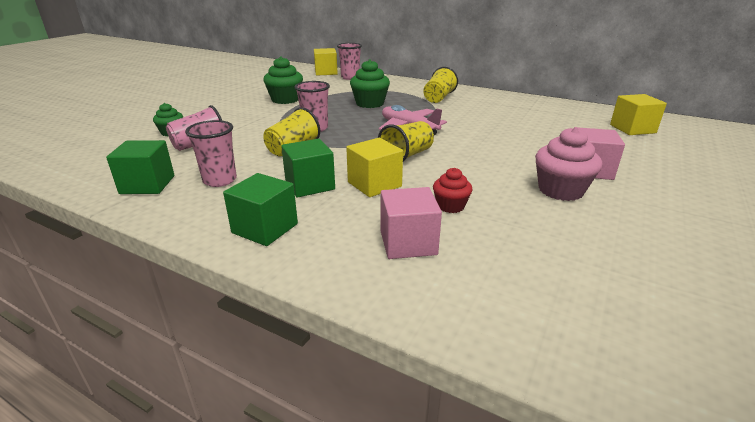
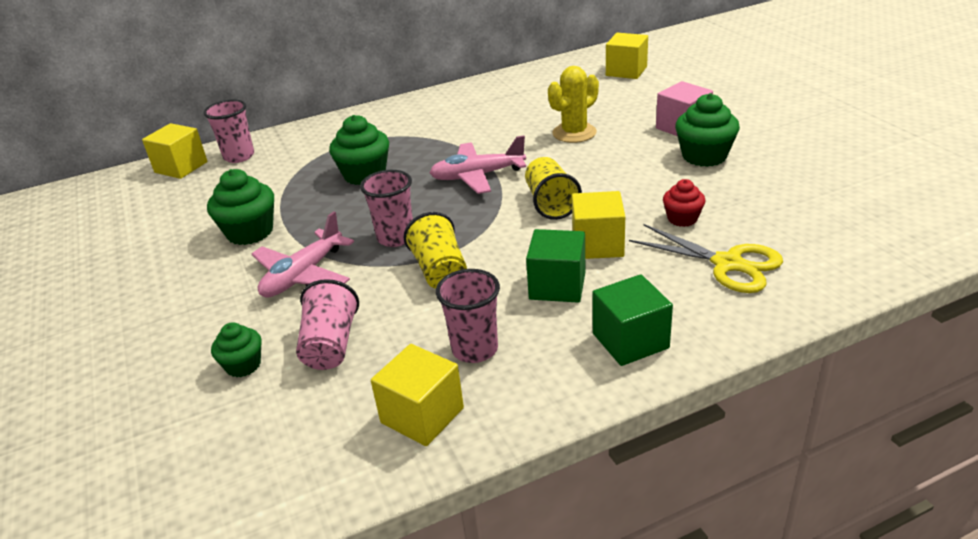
camera: 50 degrees left, 5 degrees up
(147, 185) = (422, 415): green cube -> yellow cube
(258, 120) = (303, 275): none -> pink plane
(408, 243) = (727, 264): pink cube -> yellow scissors
(438, 98) = (413, 126): yellow cup -> none
(509, 138) = (574, 133): none -> yellow cactus
(560, 190) = (704, 156): pink cupcake -> green cupcake

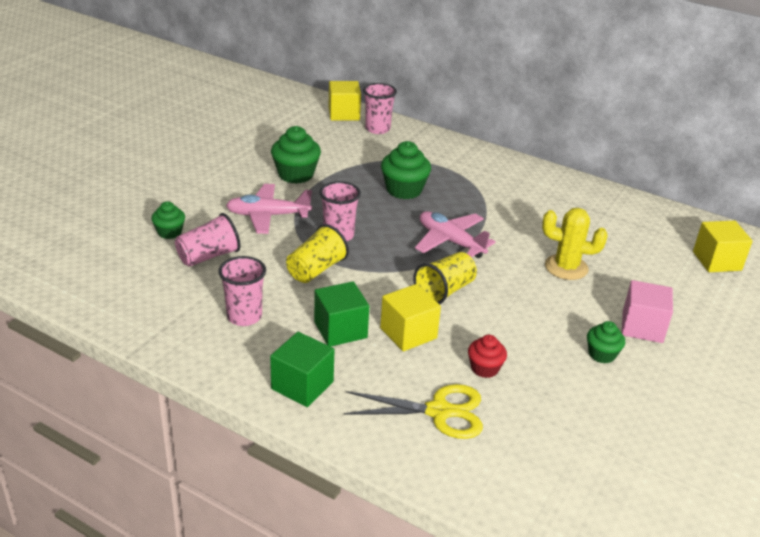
camera: 50 degrees right, 0 degrees up
(422, 415) = (170, 318): yellow cube -> none
(704, 156) = (601, 354): green cupcake -> green cupcake, size x0.60
(727, 264) = (439, 411): yellow scissors -> yellow scissors turned 90 degrees counterclockwise

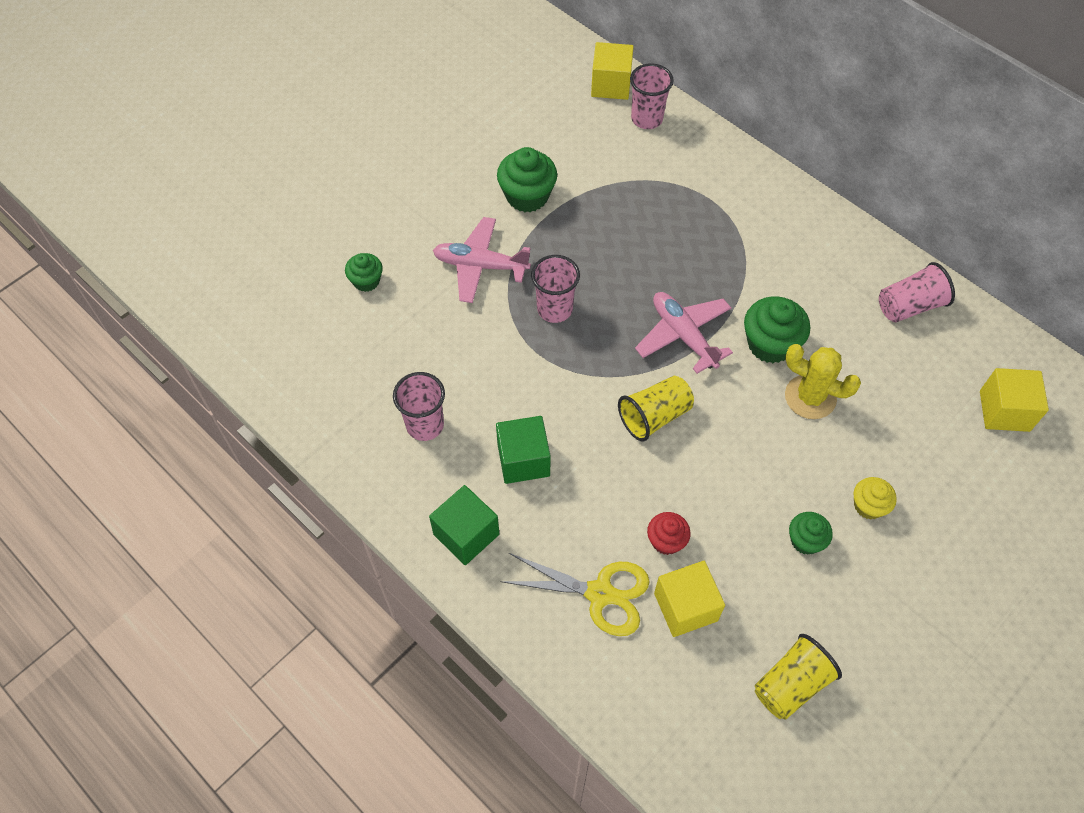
camera: 15 degrees right, 25 degrees up
(208, 256) = (402, 326): pink cup -> pink cup (909, 306)
(316, 270) = (516, 363): yellow cup -> yellow cup (791, 684)
(404, 190) = (651, 238): green cupcake -> green cupcake (770, 344)
(408, 333) = (596, 476): yellow cube -> yellow cube (685, 607)
(642, 327) = (868, 506): pink cube -> yellow cupcake

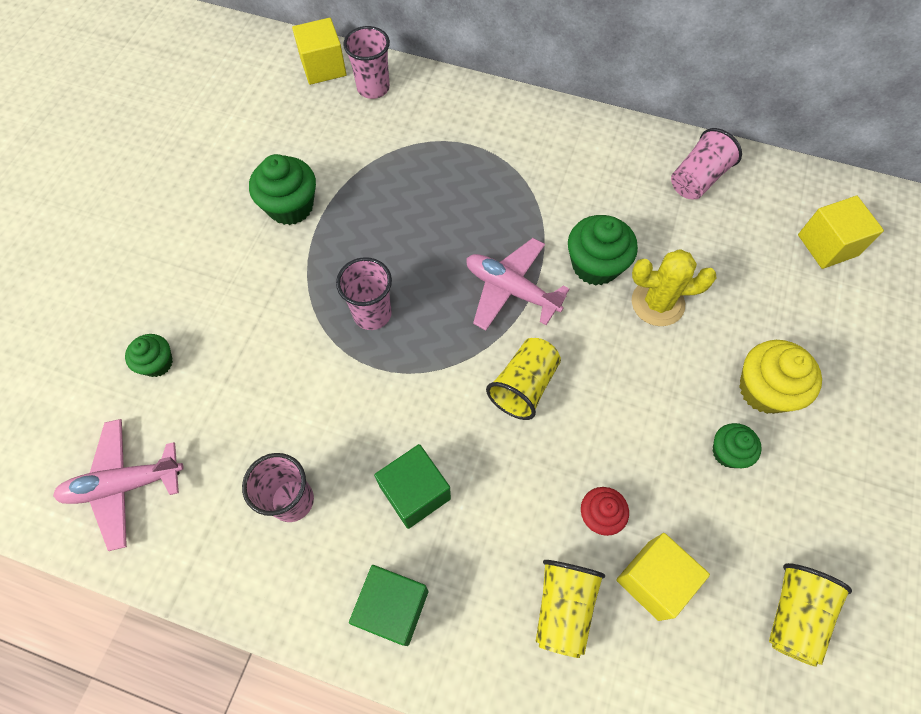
camera: 25 degrees left, 5 degrees up
(480, 266) = (274, 298): pink plane -> pink plane (124, 485)
(600, 593) = (563, 608): yellow scissors -> yellow cup
(868, 506) = (764, 390): yellow cupcake -> yellow cupcake, size x1.67

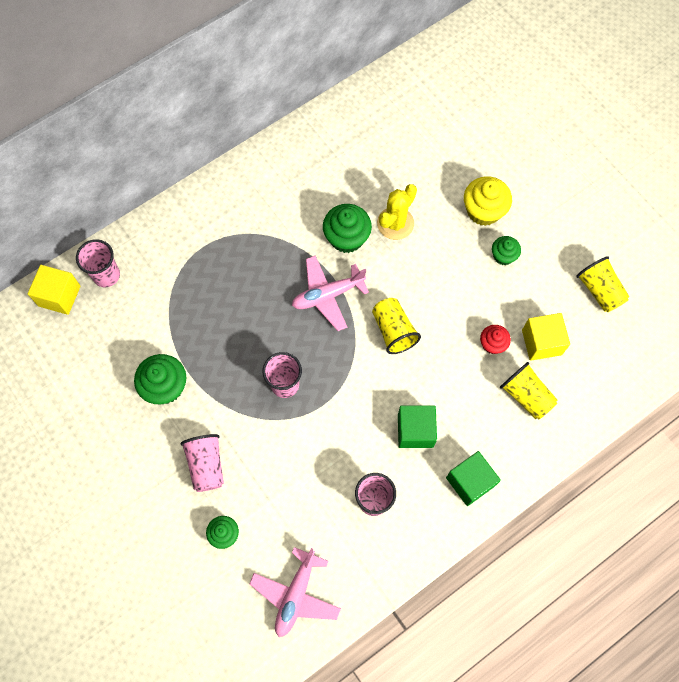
camera: 55 degrees left, 5 degrees up
(697, 179) = (332, 139): pink cup -> pink cup (206, 465)
(827, 245) = (426, 109): yellow cube -> none

